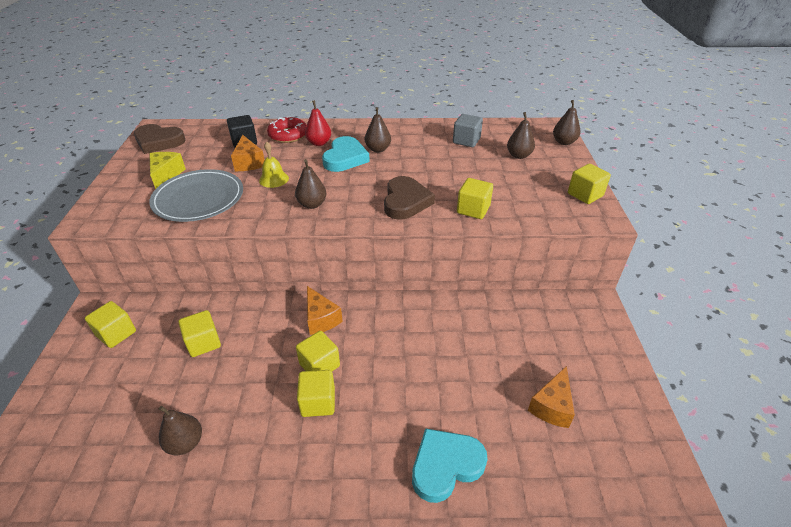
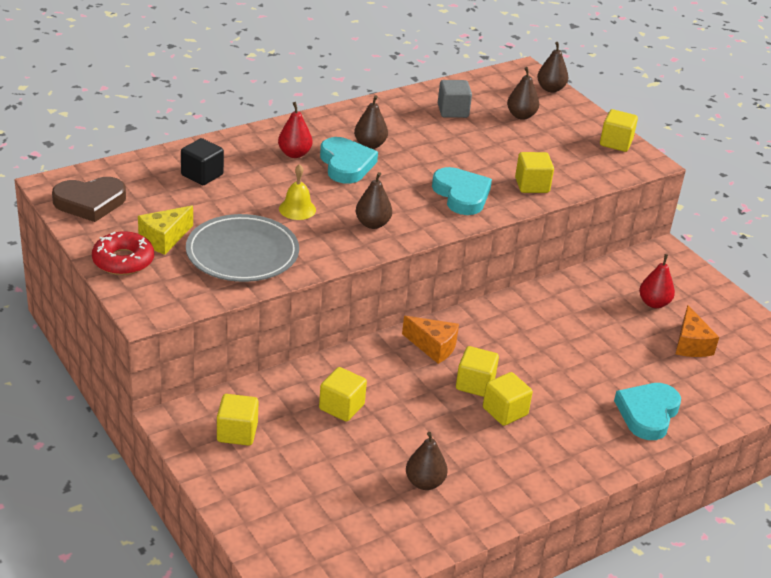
camera: 35 degrees left, 5 degrees down
(166, 175) = (164, 239): yellow cheese -> yellow cheese turned 105 degrees counterclockwise
(249, 162) = (243, 198): orange cheese -> none
(288, 135) = (245, 153): red donut -> red donut (123, 260)
(405, 201) = (461, 195): brown heart -> turquoise heart
(546, 349) = (654, 303): none -> red pear

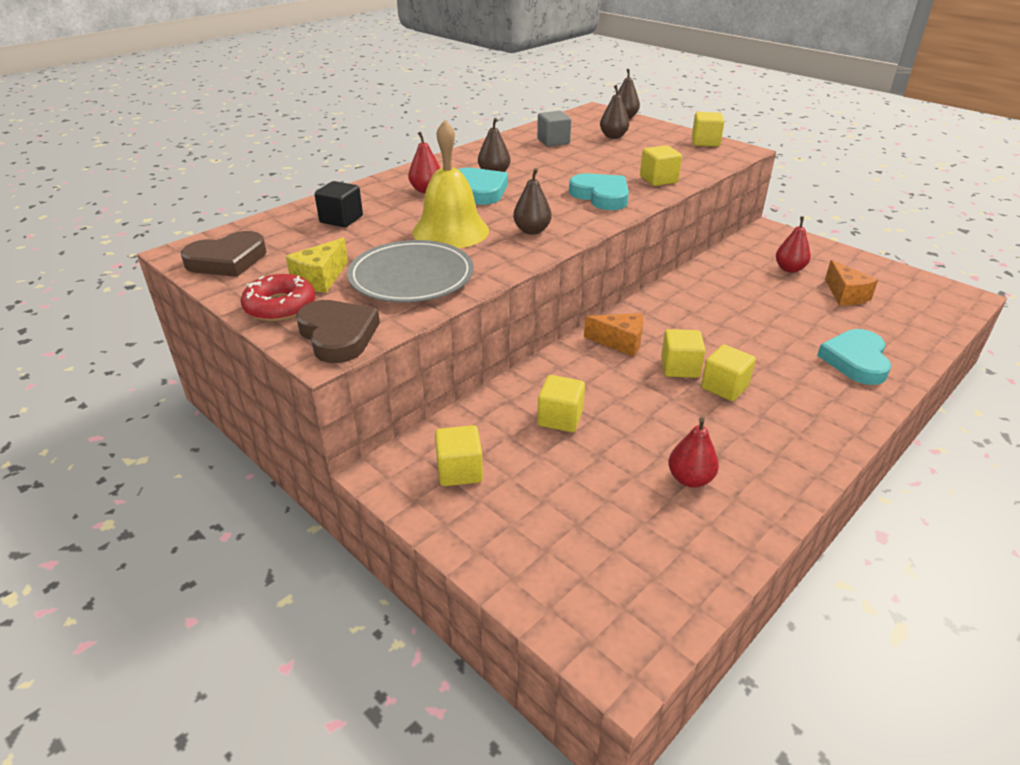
camera: 10 degrees left, 0 degrees up
(162, 299) = (338, 335): none -> brown heart
(297, 209) = (450, 231): yellow bell -> yellow bell, size x1.97
(424, 482) = (690, 479): brown pear -> red pear

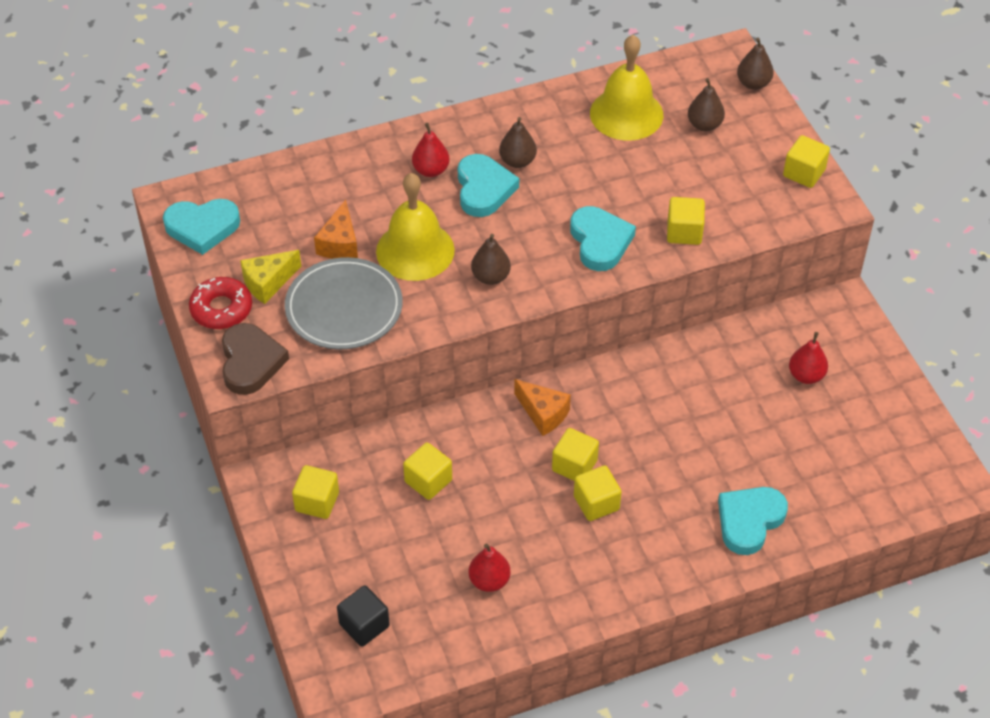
camera: 25 degrees right, 15 degrees up
(227, 260) = (202, 227): brown heart -> turquoise heart
(341, 219) = (325, 195): black cube -> black cube (364, 625)
(553, 141) = (626, 114): grey cube -> yellow bell
(845, 295) = (829, 435): orange cheese -> orange cheese (340, 244)

